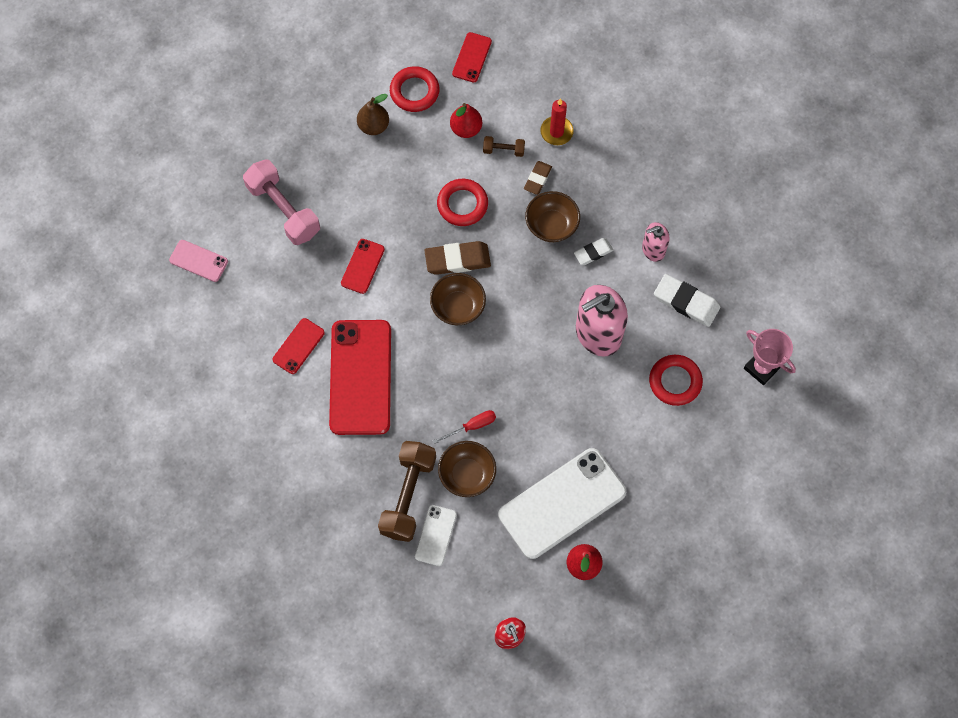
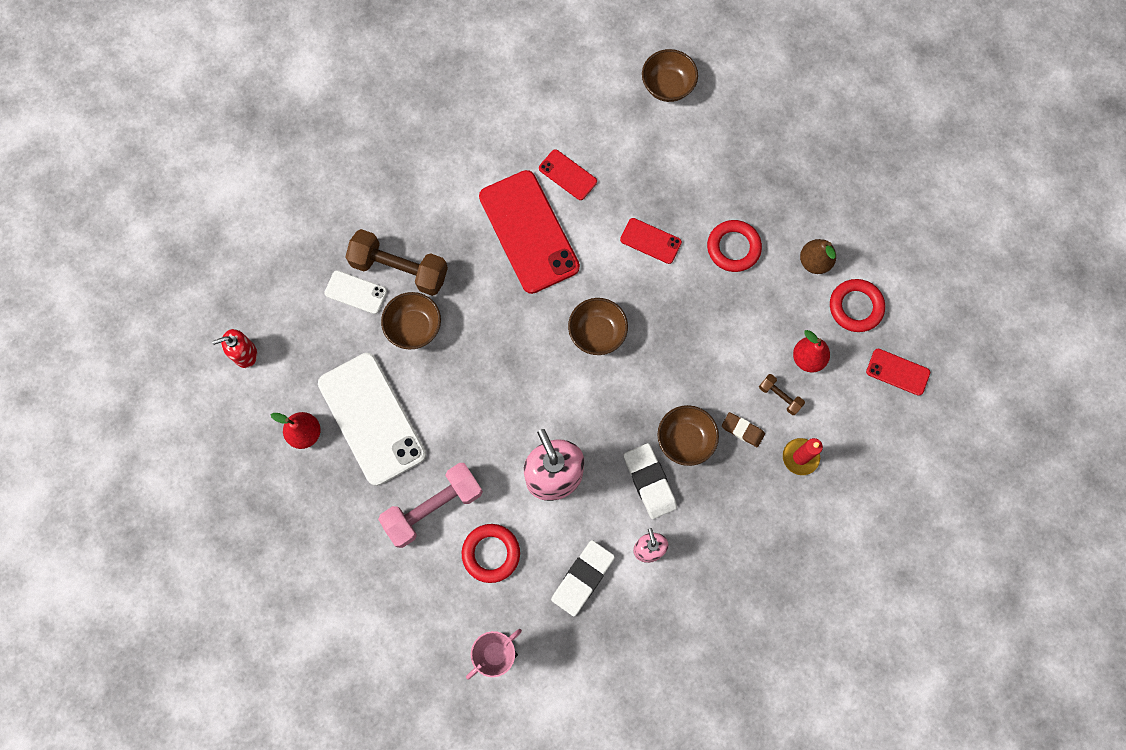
camera: 95 degrees right, 5 degrees up
(198, 261) = (667, 86): pink phone -> brown bowl
(283, 210) = (719, 167): pink dumbbell -> pink dumbbell (433, 507)
(360, 377) = (528, 232): red phone -> red phone turned 60 degrees clockwise
(457, 260) = (651, 337): brown eraser -> none
(462, 204) = (716, 347): red ring -> red ring (733, 248)
(472, 426) = (464, 336): red screwdriver -> none
(503, 150) = (779, 396): brown dumbbell -> brown dumbbell turned 60 degrees counterclockwise
(593, 252) = (649, 482): white eraser -> white eraser, size x1.65

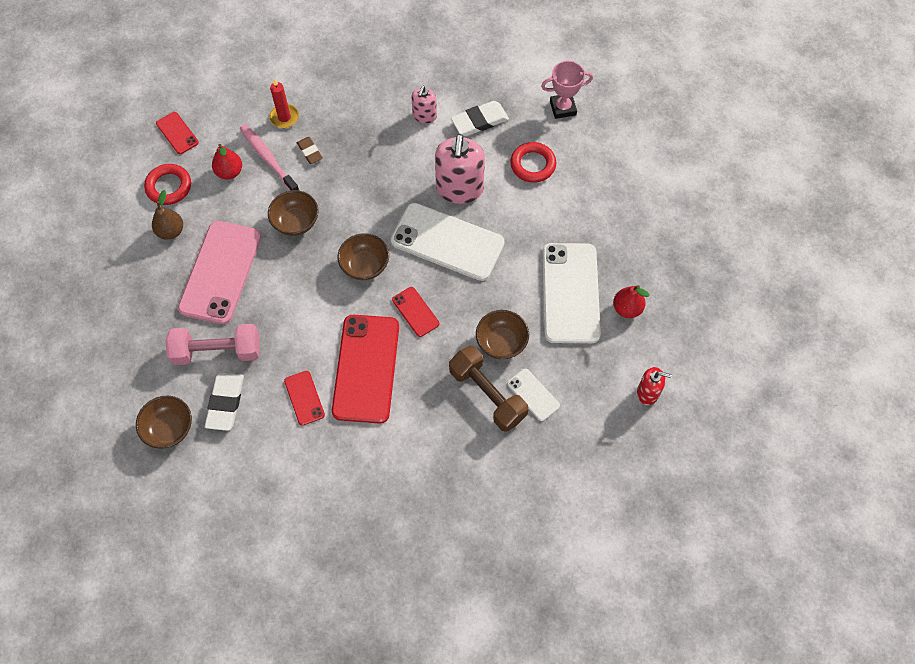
camera: 150 degrees left, 10 degrees down
(433, 507) = (557, 212): pink dumbbell -> pink dumbbell (217, 351)
(530, 406) = (447, 242): none -> white phone
(649, 482) = (396, 153): white eraser -> white eraser (225, 403)
(650, 241) = (277, 310): red phone -> red phone (415, 312)
(685, 439) = (353, 165): brown bowl -> brown bowl (296, 222)
(733, 248) = (220, 272): red ring -> pink phone
(779, 396) = (268, 159): brown dumbbell -> pink toothbrush

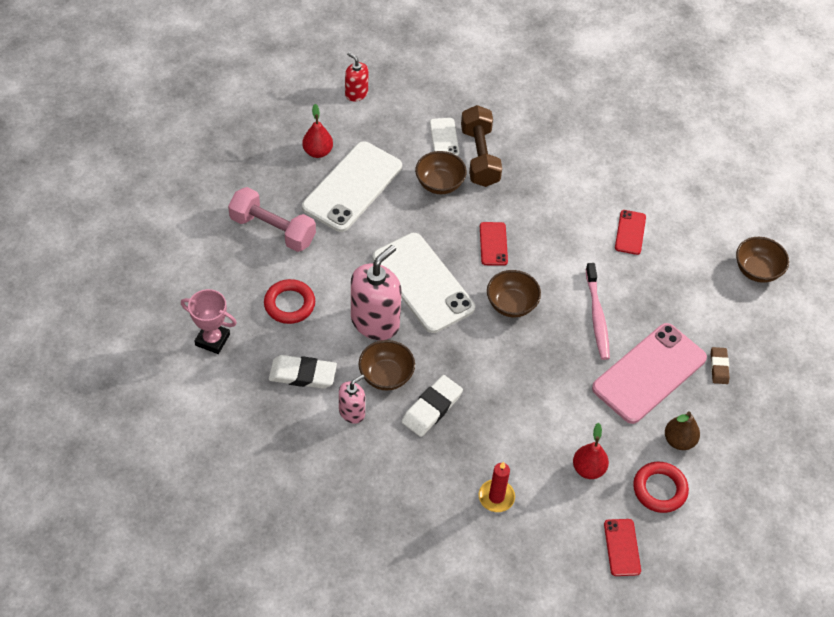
camera: 150 degrees left, 10 degrees down
(217, 351) = (686, 307): pink dumbbell -> pink dumbbell (273, 230)
(225, 403) = (699, 264): white eraser -> white eraser (432, 408)
(268, 159) = (540, 460): pink toothbrush -> pink toothbrush (597, 316)
(296, 222) = (551, 379): brown bowl -> brown bowl (386, 376)
(310, 152) = (493, 442): brown eraser -> brown eraser (719, 367)
(366, 368) = (564, 225): red phone -> none

